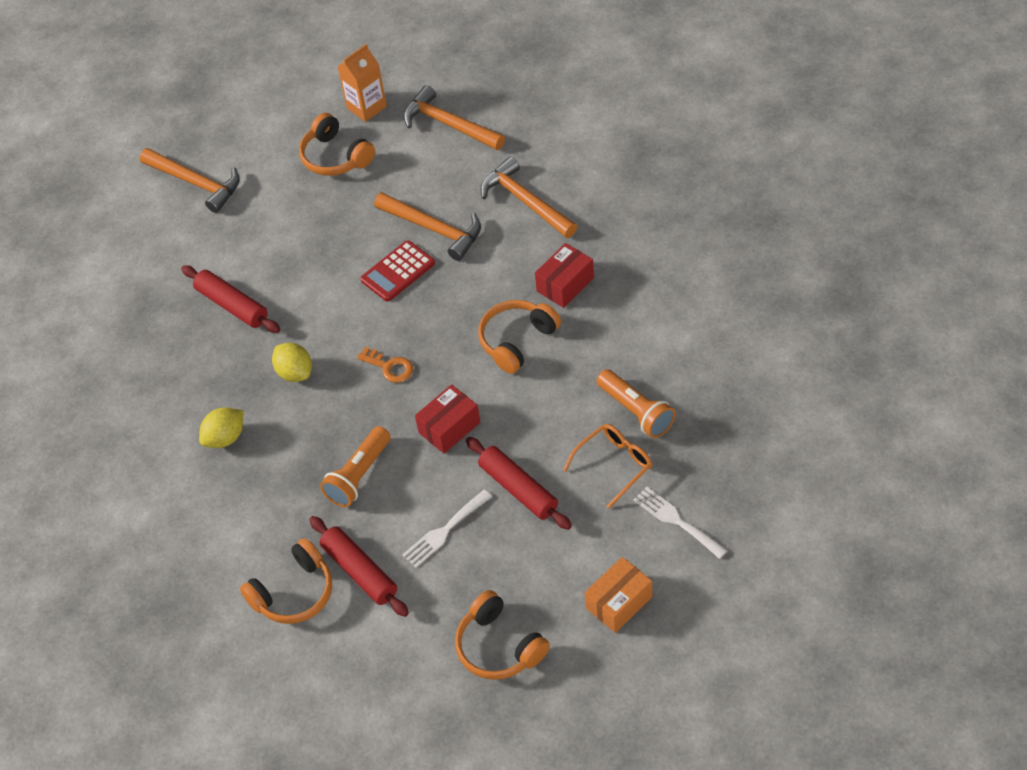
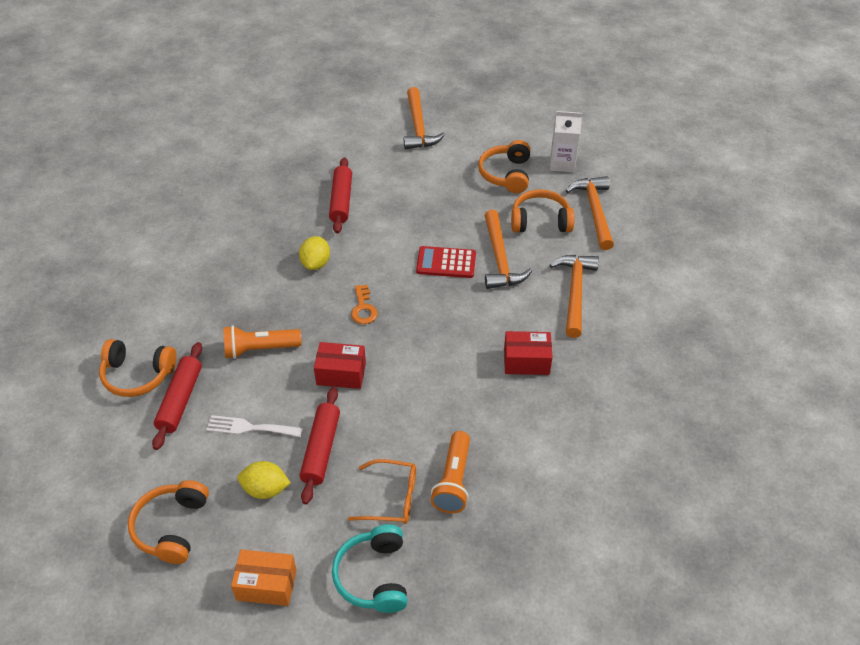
camera: 45 degrees right, 5 degrees down
(225, 438) = (235, 262): yellow lemon -> yellow lemon (265, 489)
(366, 107) = (562, 163): orange carton -> white carton
(517, 341) = (450, 365): orange headphones -> orange headphones (540, 221)
(676, 521) = (374, 576): white fork -> turquoise headphones

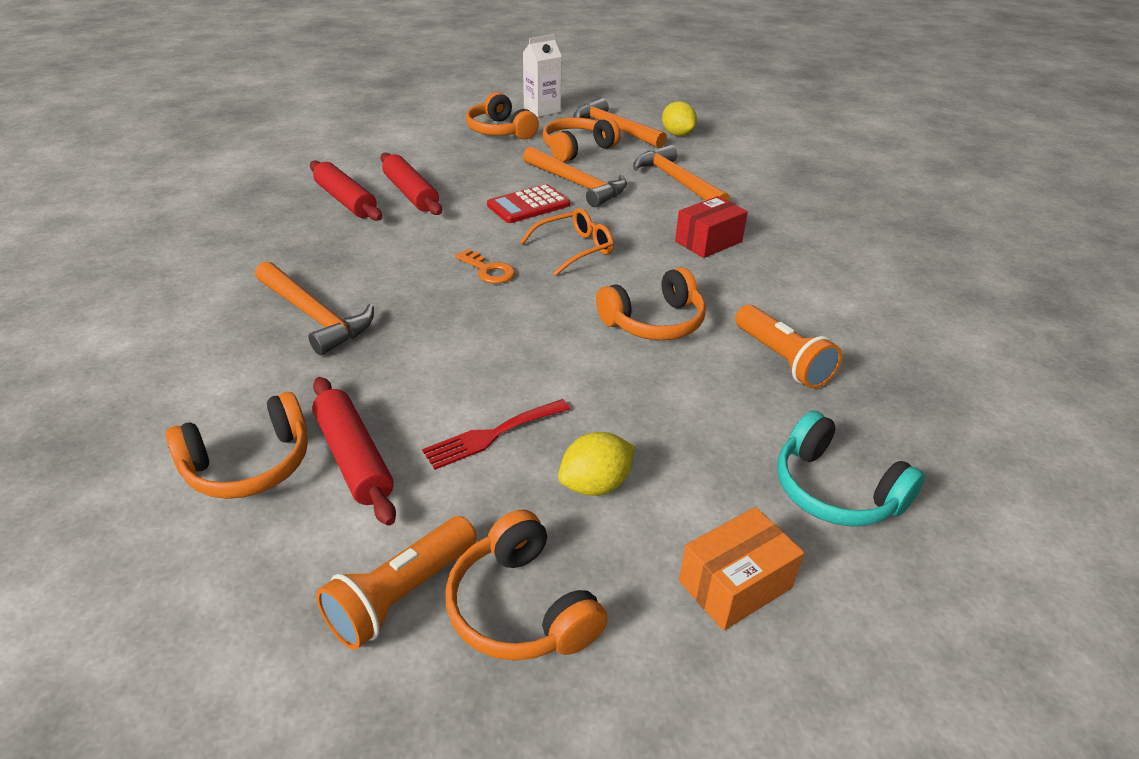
camera: 40 degrees left, 10 degrees down
(250, 428) = (492, 435): white fork -> red fork
(259, 349) = (405, 356): orange flashlight -> orange flashlight (401, 595)
(316, 263) = (380, 257): yellow lemon -> yellow lemon (677, 134)
(321, 449) = (608, 409): red rolling pin -> red rolling pin (411, 193)
(341, 374) = (538, 332): red box -> none
(391, 498) = (746, 408): orange glasses -> orange glasses (574, 249)
(413, 406) = (654, 322): none -> orange headphones
(418, 127) = (363, 126): orange hammer -> orange hammer (314, 316)

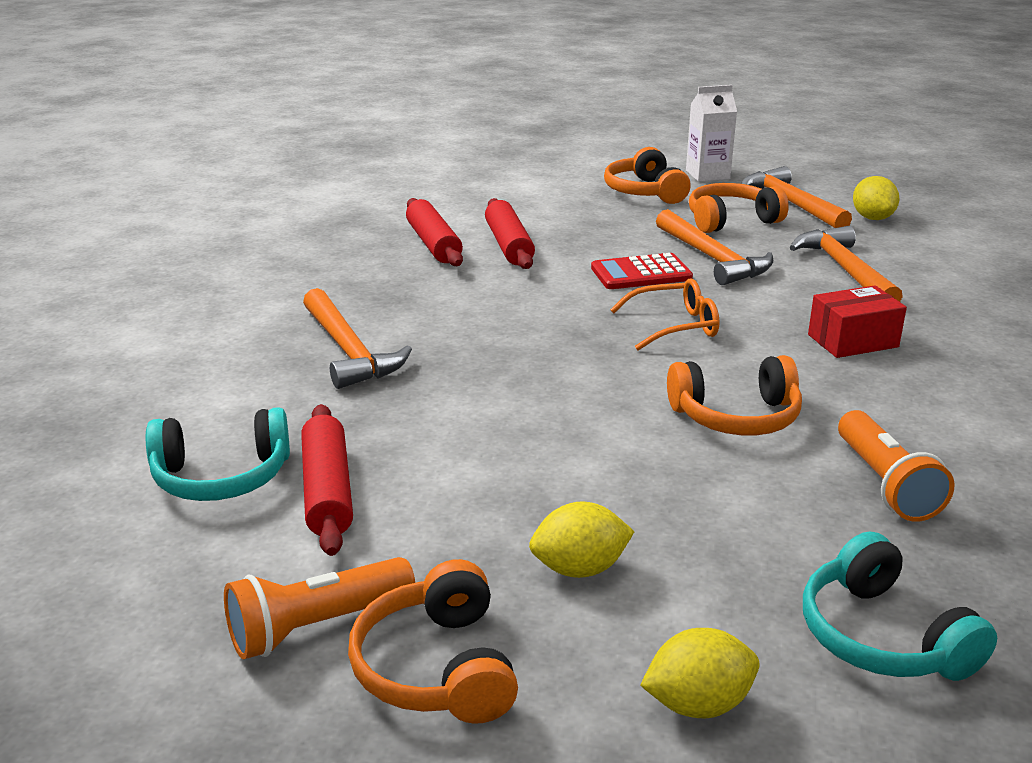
camera: 20 degrees right, 10 degrees down
(249, 464) = (221, 477): orange headphones -> turquoise headphones
(488, 270) = (560, 334): orange key -> none
(492, 435) = (485, 497): red fork -> none
(735, 584) = (698, 704): orange box -> yellow lemon

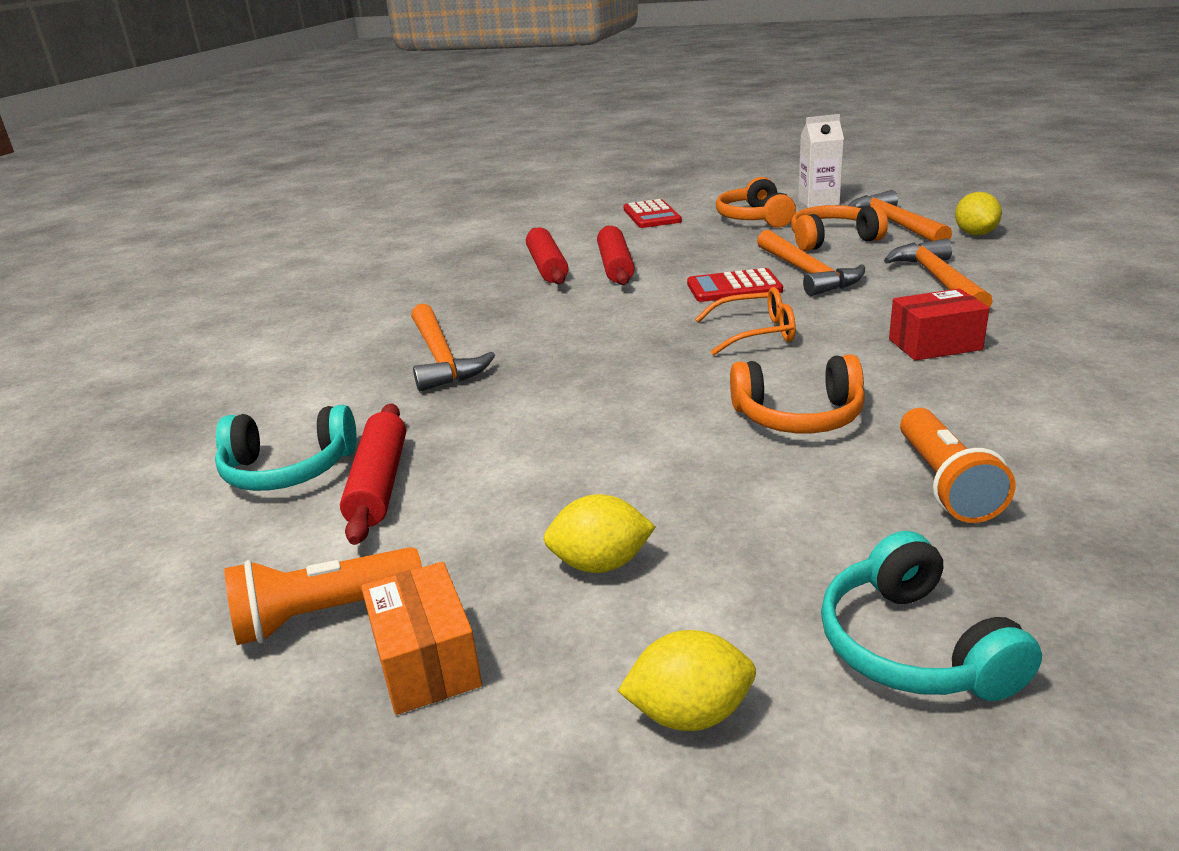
camera: 10 degrees right, 0 degrees up
(437, 668) = (426, 661): orange headphones -> orange box
(532, 184) = (652, 215): none -> red calculator

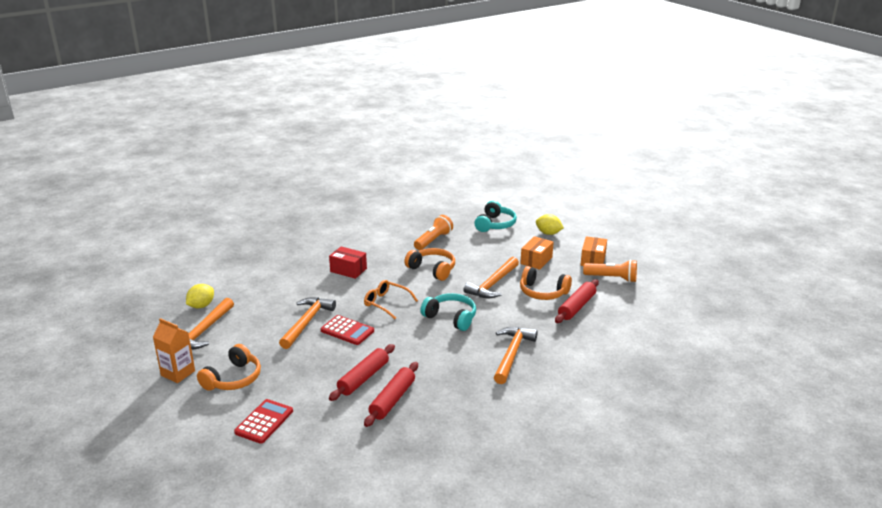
camera: 145 degrees left, 0 degrees up
(288, 469) = (604, 326): turquoise headphones -> turquoise headphones (451, 318)
(600, 564) = (536, 260): yellow lemon -> orange box
(818, 202) = (178, 373): white carton -> orange carton
(832, 240) = (250, 337): orange headphones -> orange headphones (543, 292)
(938, 280) = (280, 291): orange hammer -> orange hammer (492, 284)

